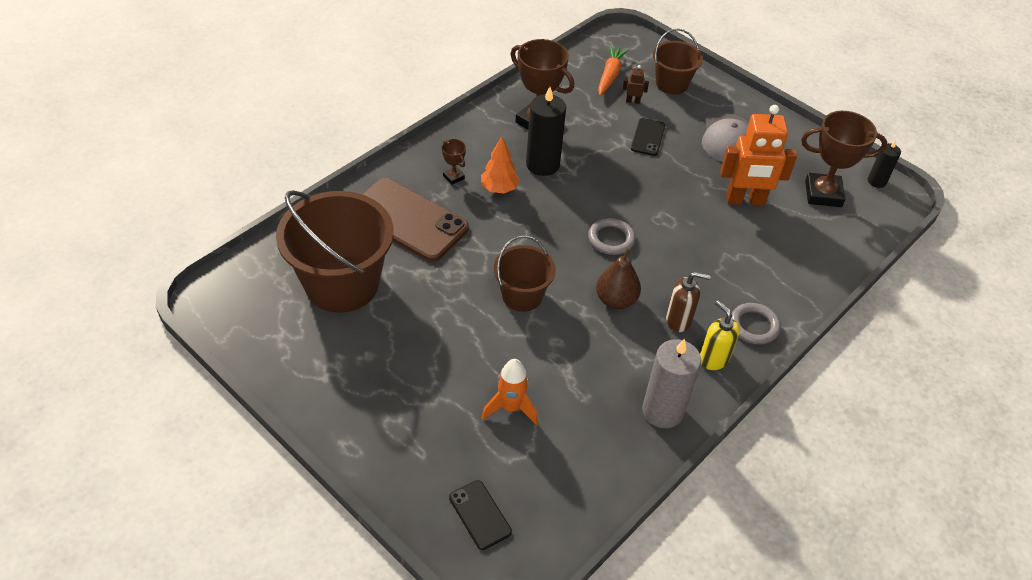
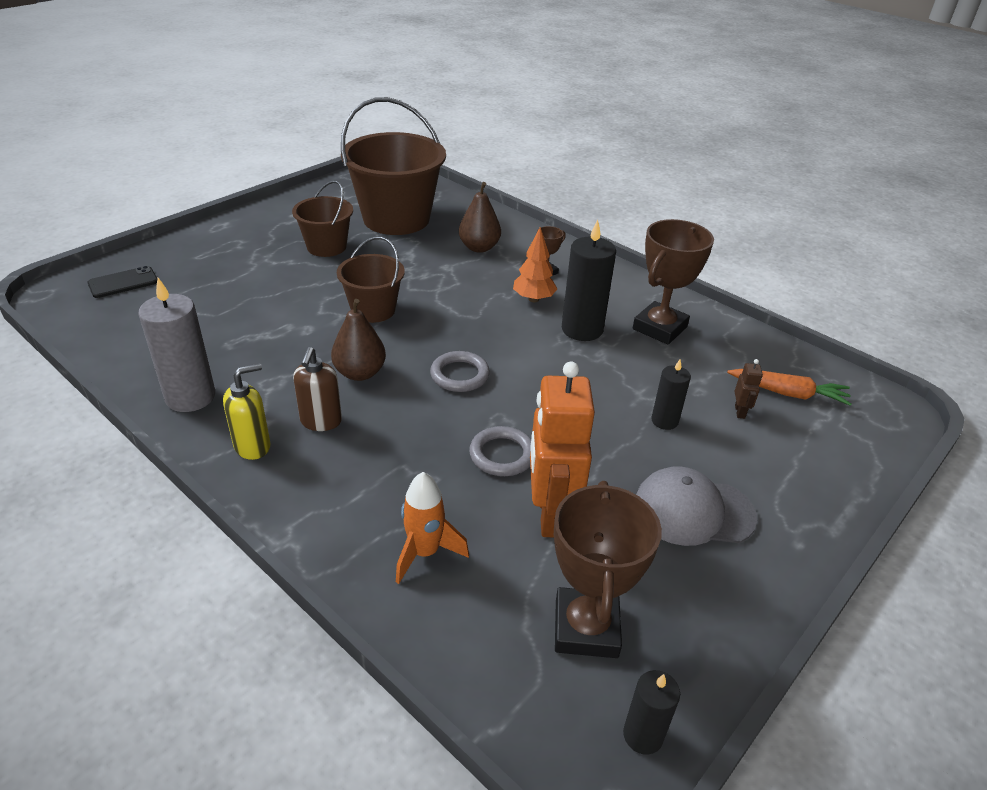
camera: 90 degrees right, 10 degrees down
(408, 220) = (479, 248): brown phone -> brown pear
(510, 408) = (231, 300): orange rocket -> orange rocket (425, 553)
(648, 137) = (664, 421): black phone -> black candle
(672, 84) = (804, 457): brown bucket -> brown bucket (326, 247)
(754, 326) = (299, 492): grey ring -> grey ring (502, 455)

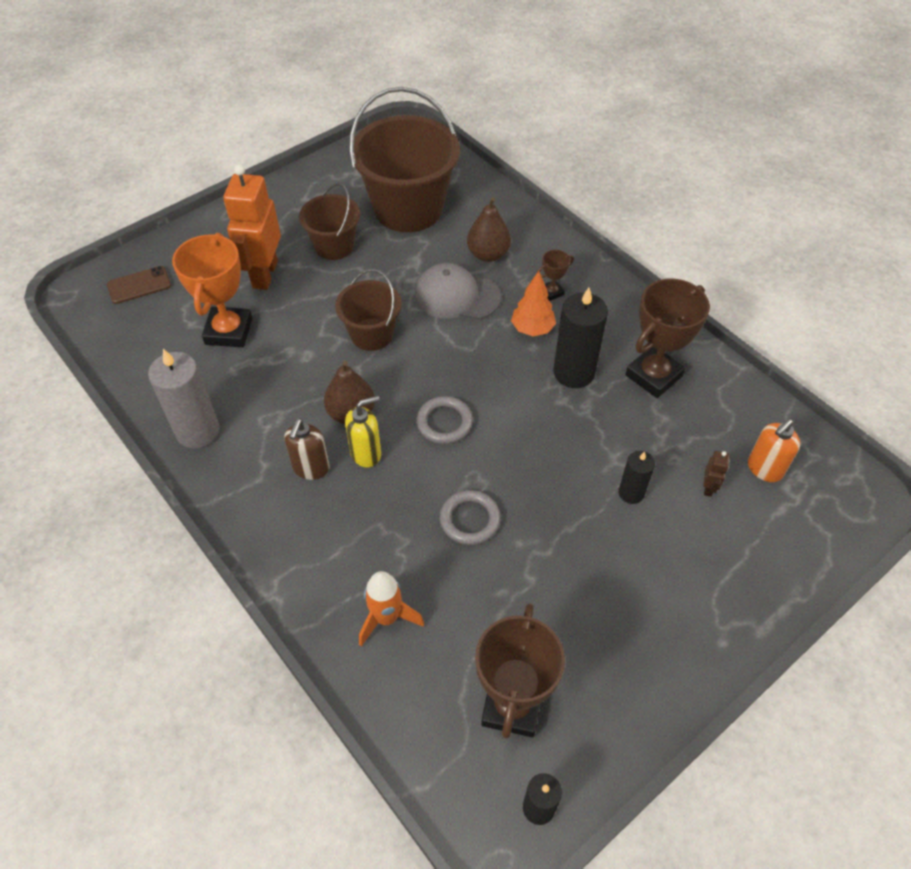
camera: 10 degrees right, 15 degrees up
(123, 282) = (139, 285): black phone -> brown phone
(221, 314) = (228, 331): none -> orange trophy
(253, 446) = (249, 491): yellow soap dispenser -> yellow soap dispenser (366, 453)
(550, 514) = (502, 589): orange robot -> orange robot (264, 275)
(693, 511) = (633, 597): grey cap -> grey cap (456, 296)
(788, 393) = (764, 469): orange carrot -> orange soap dispenser

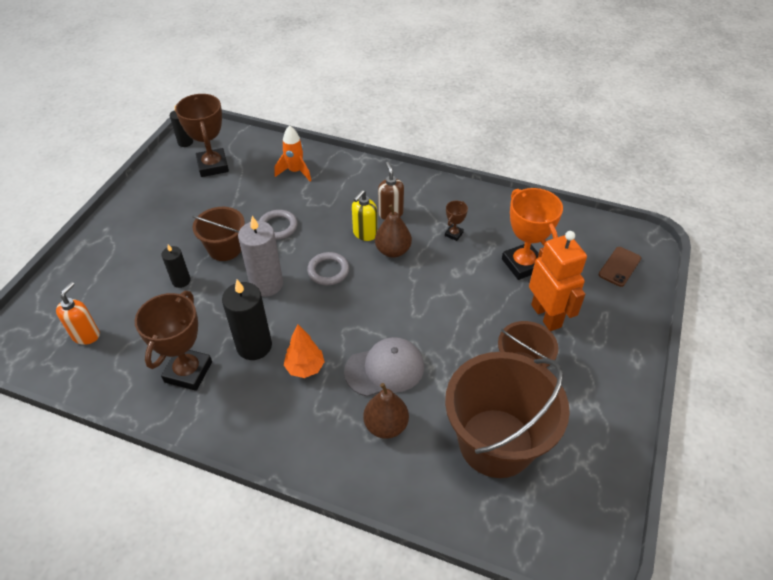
camera: 150 degrees right, 5 degrees down
(197, 431) = (474, 204): grey candle -> grey candle (266, 284)
(371, 334) = (424, 307): brown bucket -> brown bucket (225, 248)
(551, 292) = (306, 412): brown trophy -> brown trophy (454, 234)
(708, 488) = (127, 305): brown robot -> none

